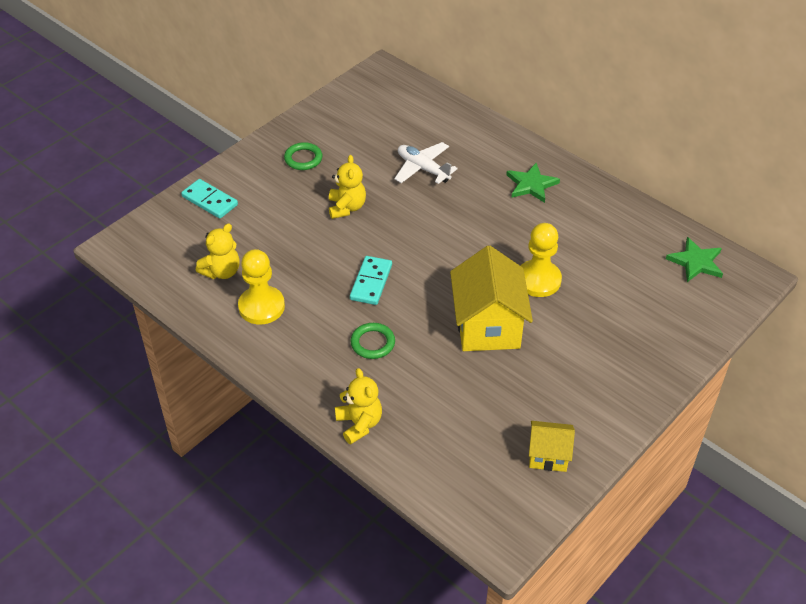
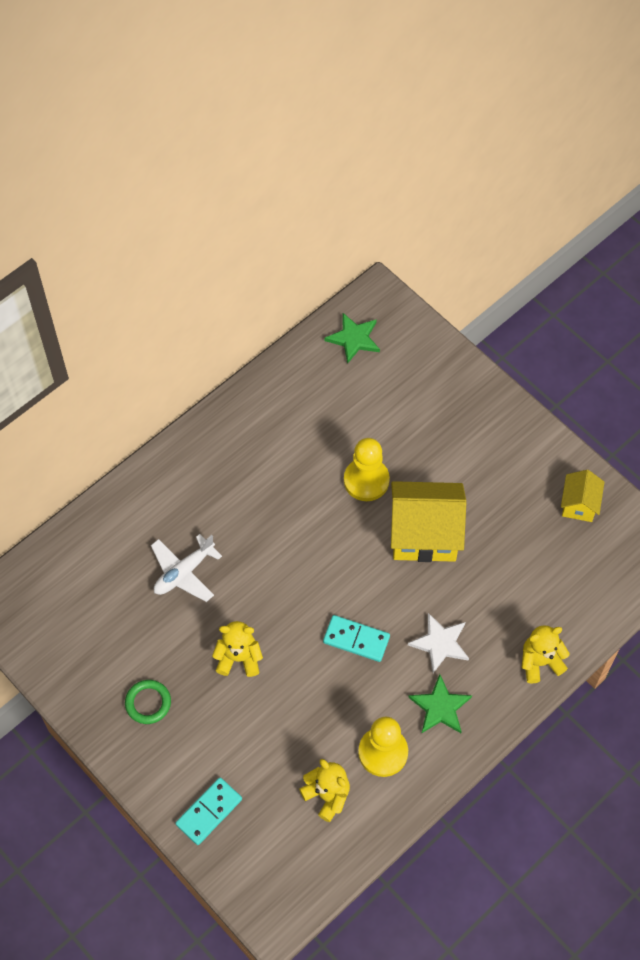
camera: 85 degrees left, 15 degrees up
(372, 343) = (440, 643): green ring -> white star
(531, 184) = (225, 466): green star -> green star (440, 707)

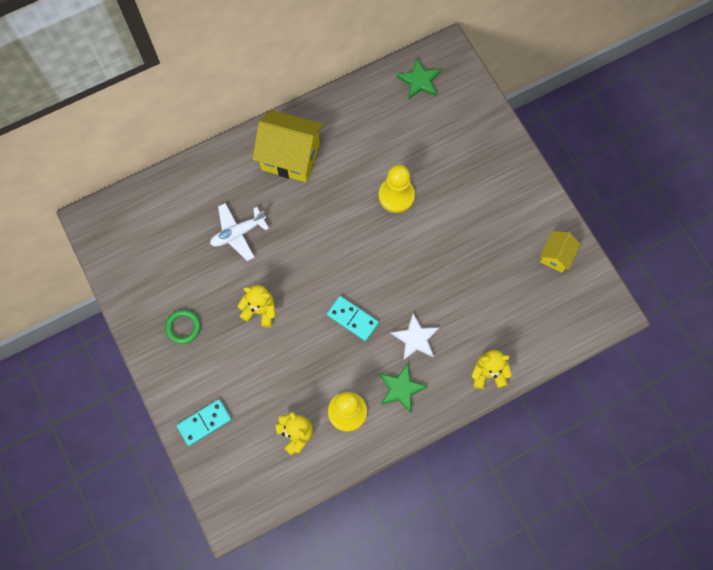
camera: 15 degrees right, 10 degrees up
(424, 534) = (428, 250): yellow house -> yellow house (290, 157)

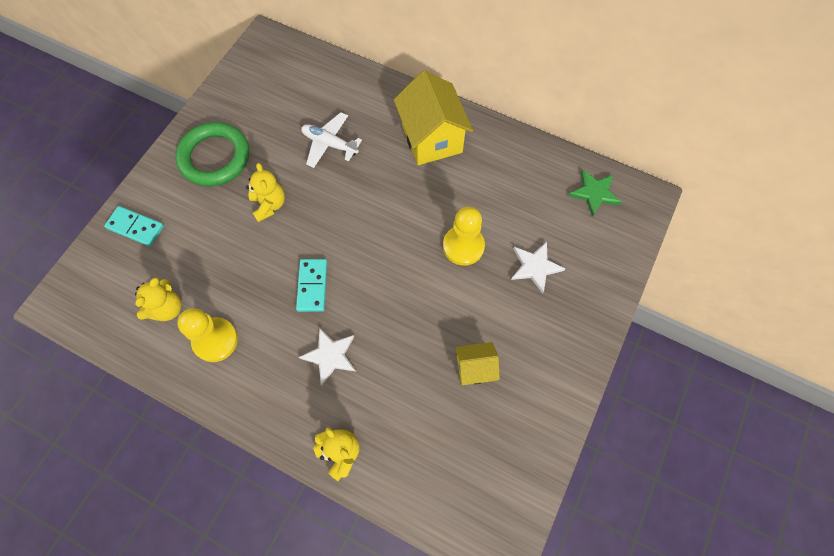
camera: 55 degrees right, 5 degrees down
(183, 327) = (215, 157): green ring -> green ring, size x1.96
(401, 388) = (269, 375): green star -> none
(446, 160) = (535, 267): none -> white star
(556, 256) = (518, 441): yellow house -> yellow house (474, 368)

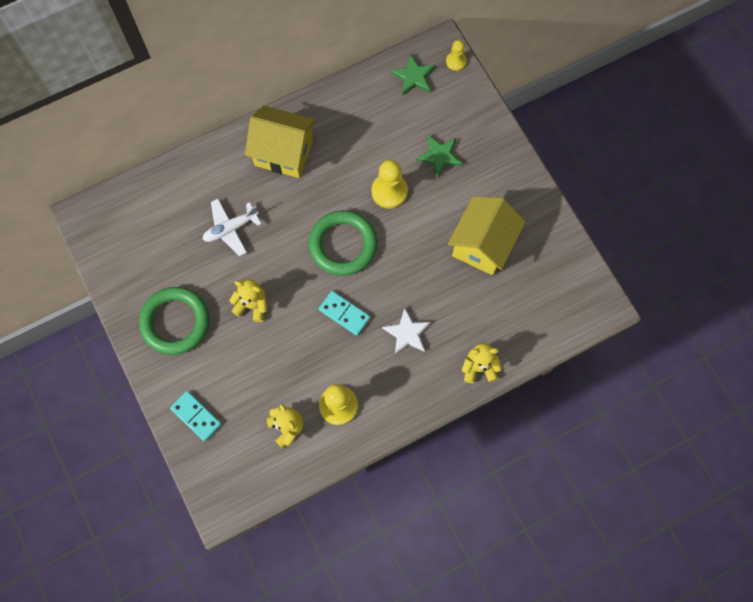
camera: 55 degrees left, 5 degrees up
(135, 227) = (196, 416): turquoise domino -> turquoise domino turned 75 degrees clockwise
(380, 241) = (343, 245): none -> green ring
(474, 368) = (482, 245): yellow house -> yellow house, size x1.87
(535, 267) = (440, 156): white star -> green star
(643, 219) = (456, 61): none -> yellow pawn

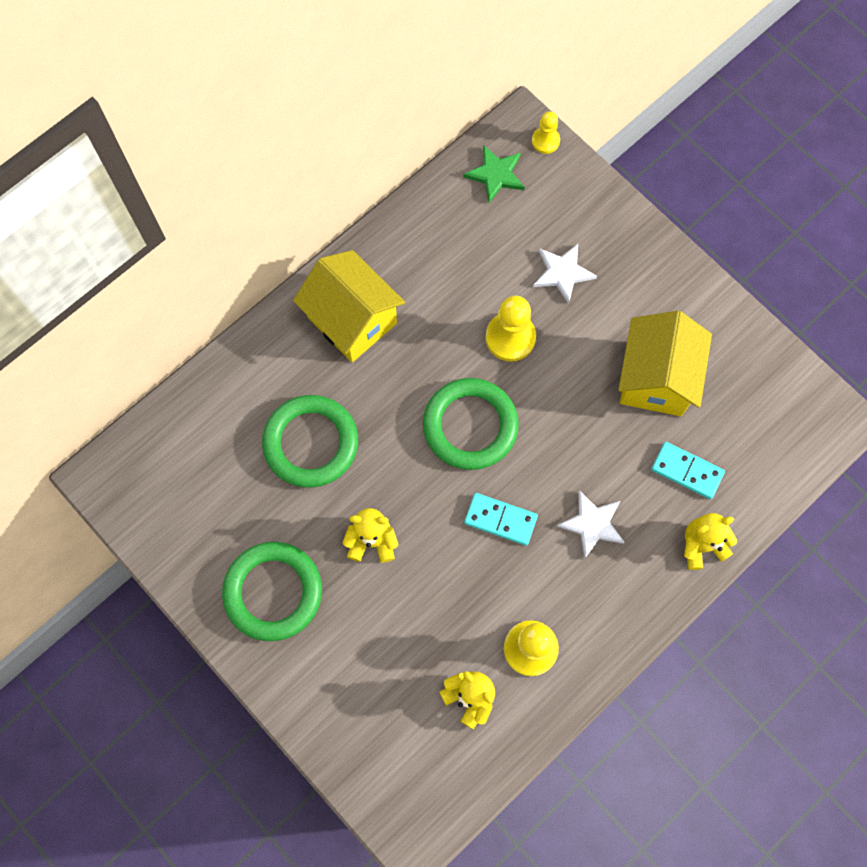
camera: 15 degrees left, 0 degrees up
(196, 416) = (341, 716): turquoise domino -> turquoise domino (686, 471)
(230, 229) = (311, 443): white plane -> green ring
(283, 152) = (352, 320): yellow house -> yellow house turned 45 degrees clockwise
(440, 156) = (562, 273): green star -> white star

